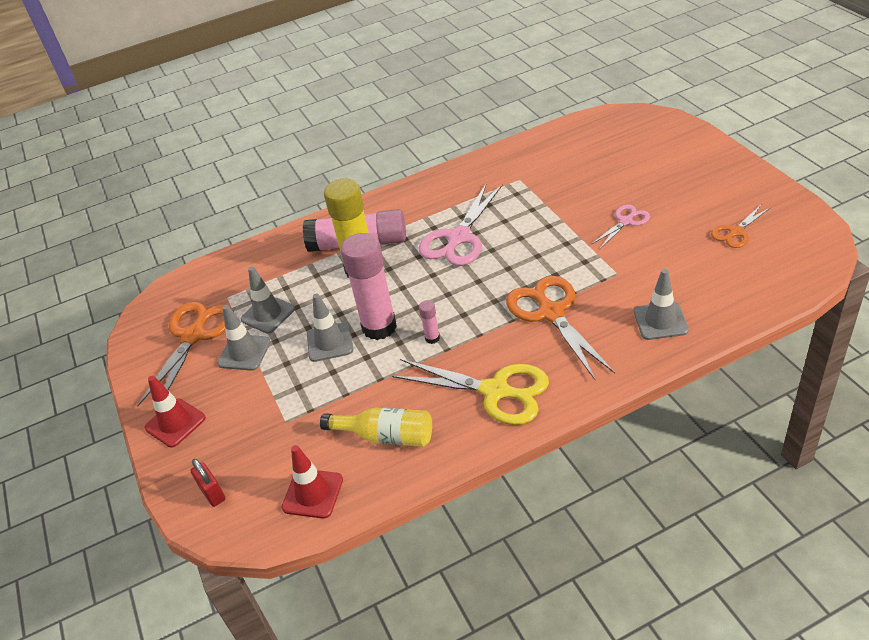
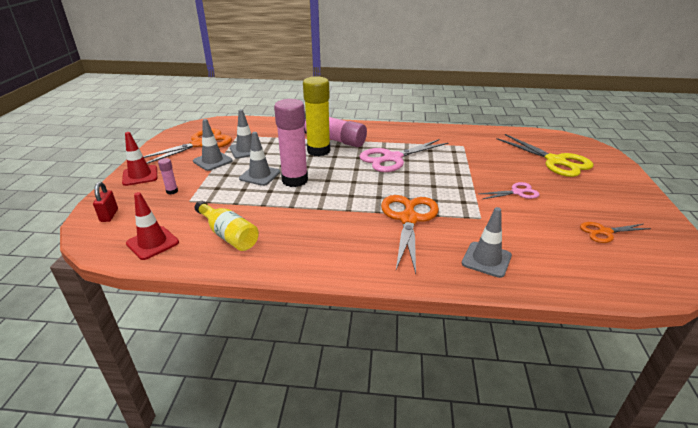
camera: 25 degrees right, 10 degrees down
(432, 338) = (318, 199): pink glue stick -> pink glue stick (172, 191)
(496, 391) = (322, 245): yellow scissors -> yellow scissors (556, 161)

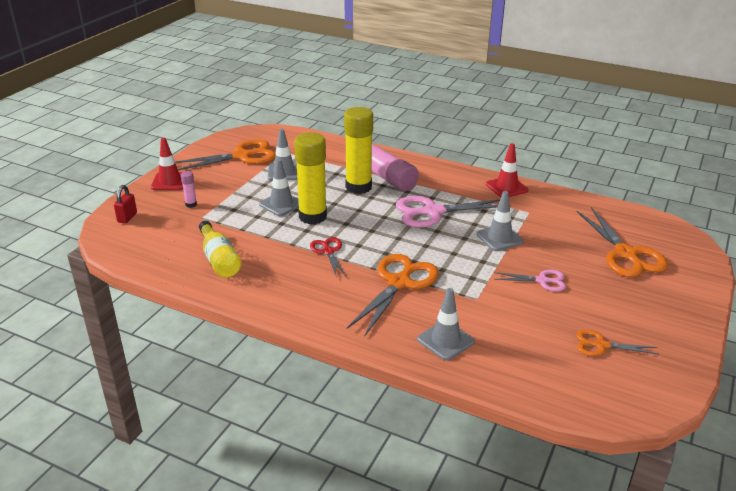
camera: 20 degrees right, 0 degrees up
(152, 243) = (152, 252): red traffic cone -> red traffic cone (506, 187)
(212, 161) = (244, 178): grey traffic cone -> grey traffic cone (499, 238)
(295, 180) = (312, 216): pink glue stick -> yellow glue stick
(328, 206) = (328, 251): none -> red scissors
(556, 161) = (626, 254): yellow scissors -> orange scissors

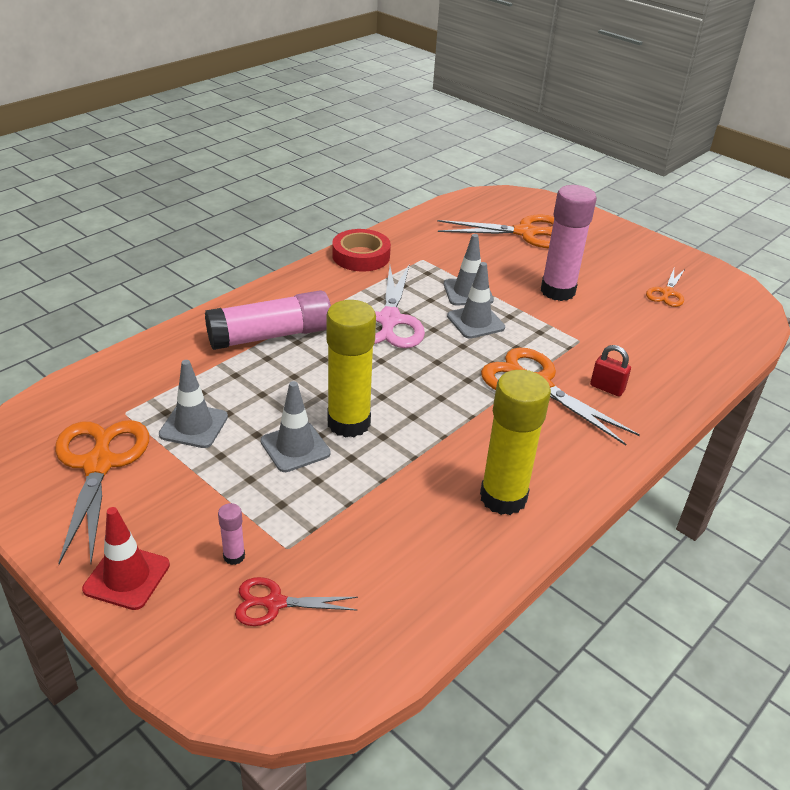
camera: 75 degrees left, 5 degrees up
(127, 217) = (231, 657): red padlock -> red padlock (607, 388)
(219, 260) = (427, 543): yellow bottle -> none
(328, 251) = (446, 427): red scissors -> red scissors (274, 603)
(358, 187) = (290, 363): yellow glue stick -> yellow glue stick (503, 497)
(445, 340) = (650, 380): grey traffic cone -> grey traffic cone (475, 322)
(506, 187) = (361, 256): red traffic cone -> red tape
(542, 281) = (557, 291): pink scissors -> pink glue stick

